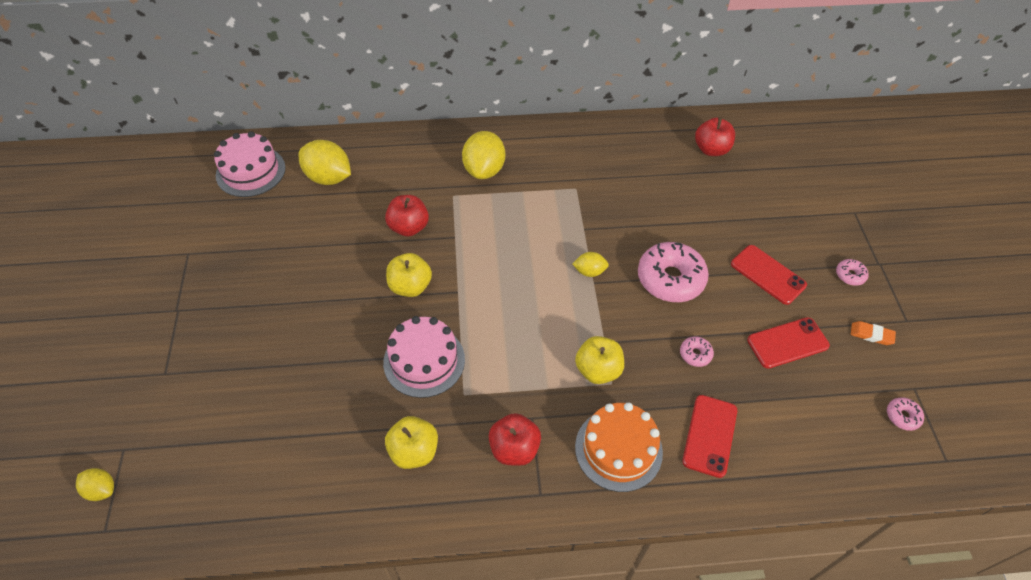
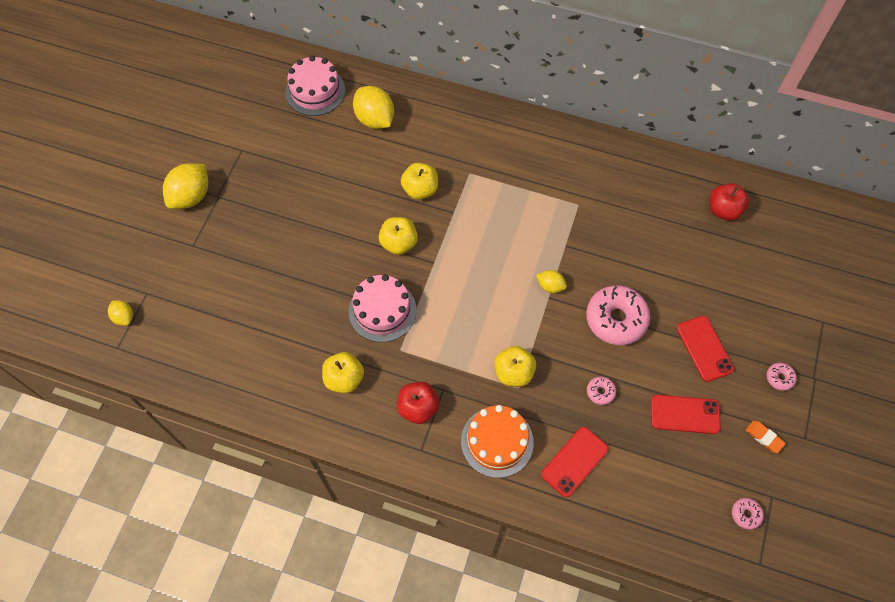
camera: 25 degrees right, 10 degrees up
(409, 227) = (420, 190): red apple -> yellow apple
(484, 170) = (507, 158): yellow lemon -> yellow lemon (191, 196)

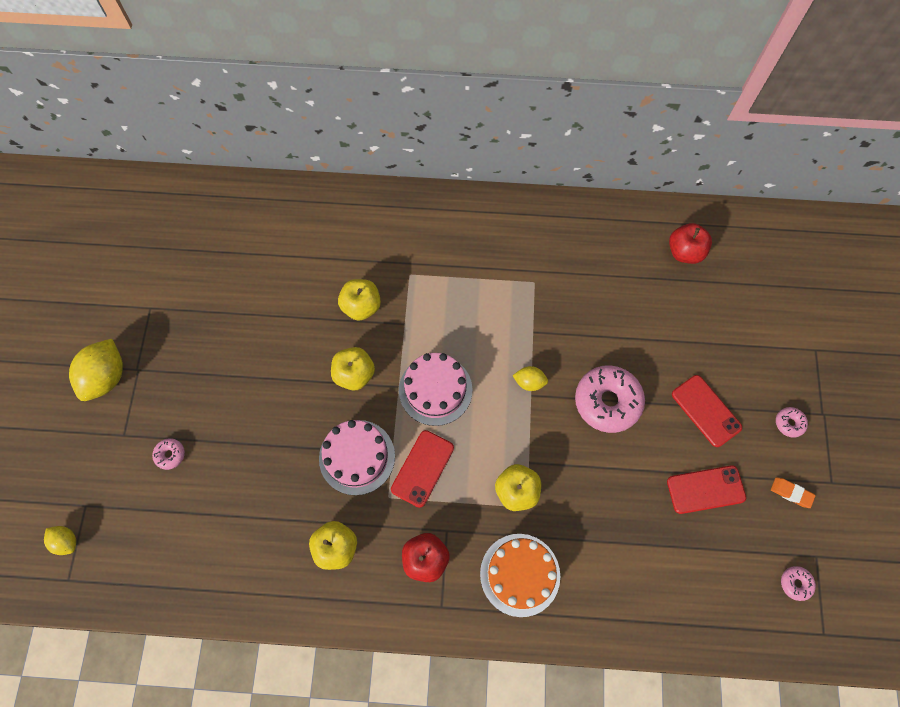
camera: 15 degrees left, 5 degrees up
(315, 91) = (215, 219): pink cake -> pink cake (435, 390)
(375, 119) = (290, 236): yellow lemon -> none
(574, 461) = (607, 574): red phone -> red phone (422, 468)
(600, 392) = (613, 488): pink donut -> pink donut (170, 455)

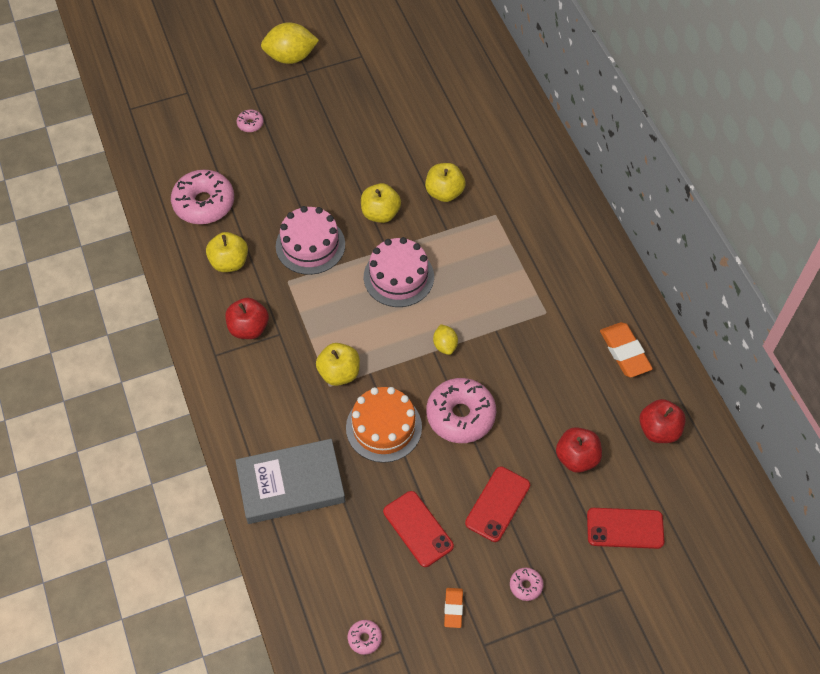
camera: 65 degrees right, 10 degrees down
(66, 541) = (156, 94): yellow lemon -> none
(247, 545) = (204, 203): none -> pink donut
(422, 468) = (324, 295): red phone -> red phone (625, 528)
(520, 574) = (267, 402): orange cake -> orange cake (384, 427)
(601, 240) = (625, 352): none -> orange eraser
(618, 588) = (291, 484): none -> grey book
(686, 326) = (576, 458): none -> red apple

